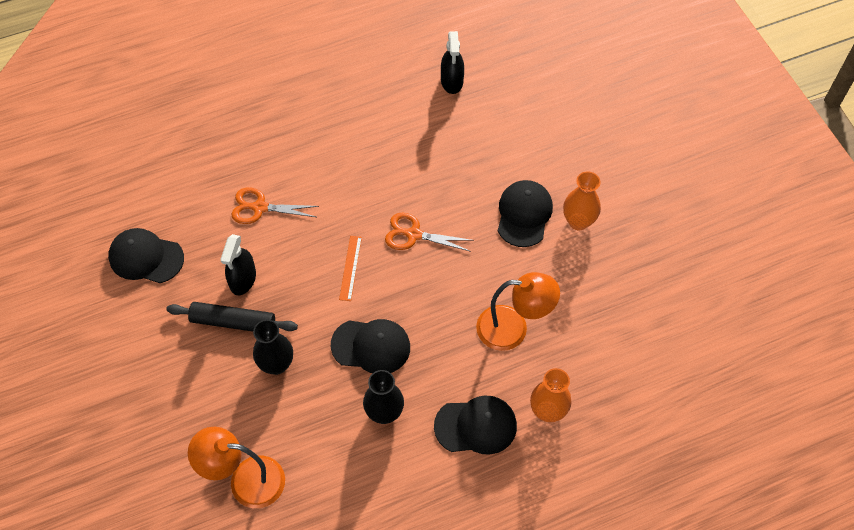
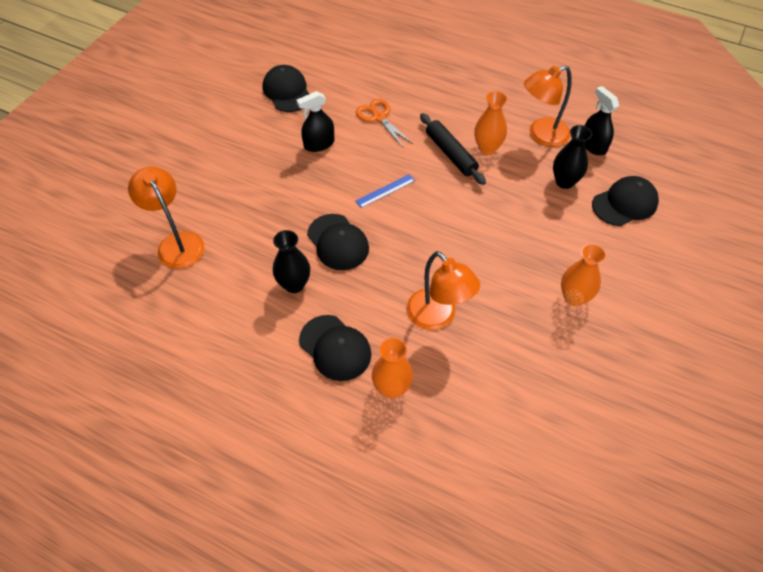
camera: 50 degrees right, 5 degrees down
(233, 322) = (284, 160): black rolling pin -> black rolling pin (450, 154)
(276, 364) = (275, 202): black vase -> black vase (564, 182)
(350, 268) = (385, 191): orange ruler -> blue ruler
(380, 155) = (487, 148): none -> orange vase
(405, 106) = (541, 135): none -> orange lamp
(414, 234) = (448, 207): orange scissors -> none
(452, 81) = (593, 145): black spray bottle -> black spray bottle turned 105 degrees clockwise
(524, 214) = (539, 259): black cap -> black cap (625, 203)

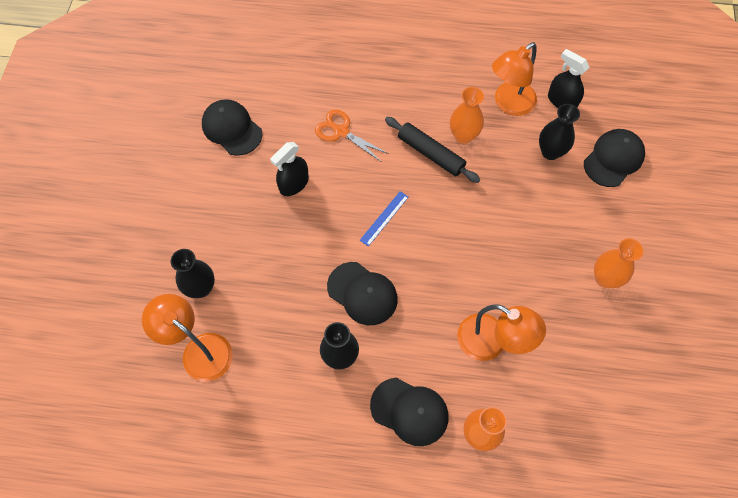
camera: 20 degrees left, 10 degrees up
(202, 198) = (201, 288): none -> black vase

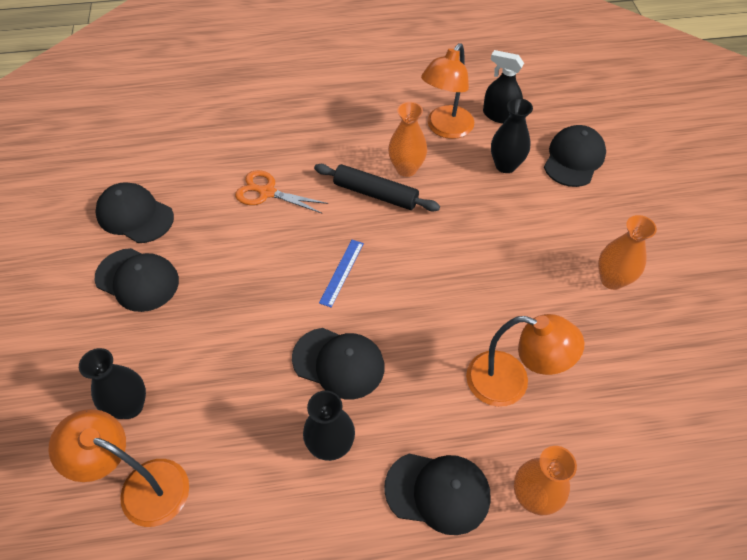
camera: 15 degrees left, 10 degrees down
(224, 186) = (137, 280): none -> black cap
(294, 184) = (224, 259): black spray bottle -> none

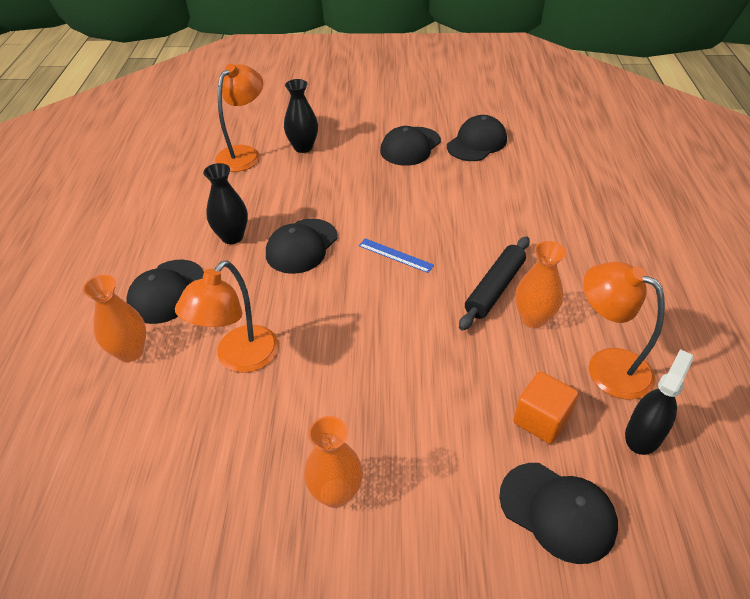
camera: 100 degrees right, 10 degrees down
(267, 192) = (499, 213): orange scissors -> none
(505, 165) = (541, 419): black vase -> orange cube

